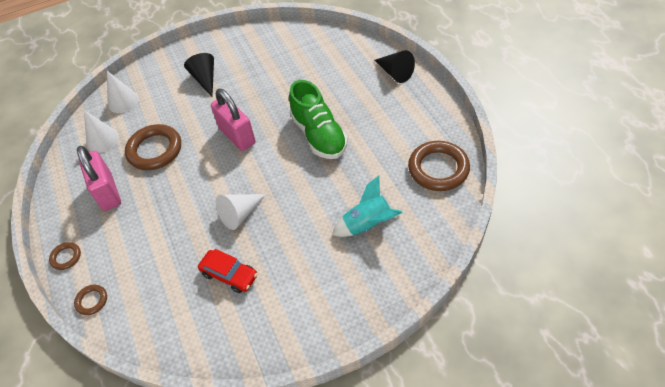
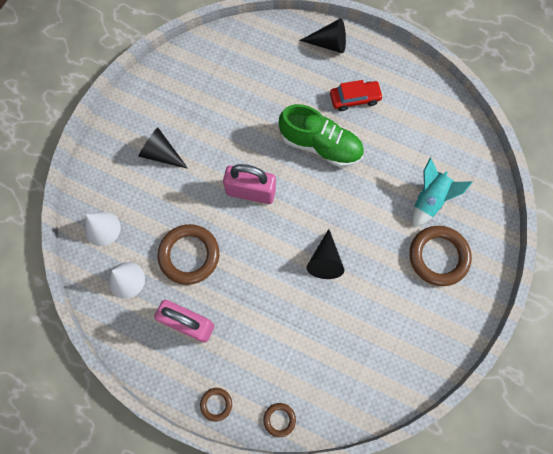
camera: 45 degrees left, 20 degrees up
(229, 274) = (366, 315): red car -> red car (354, 98)
(240, 214) = (325, 260): white cone -> black cone
(438, 169) = (439, 116): brown ring -> brown ring (438, 256)

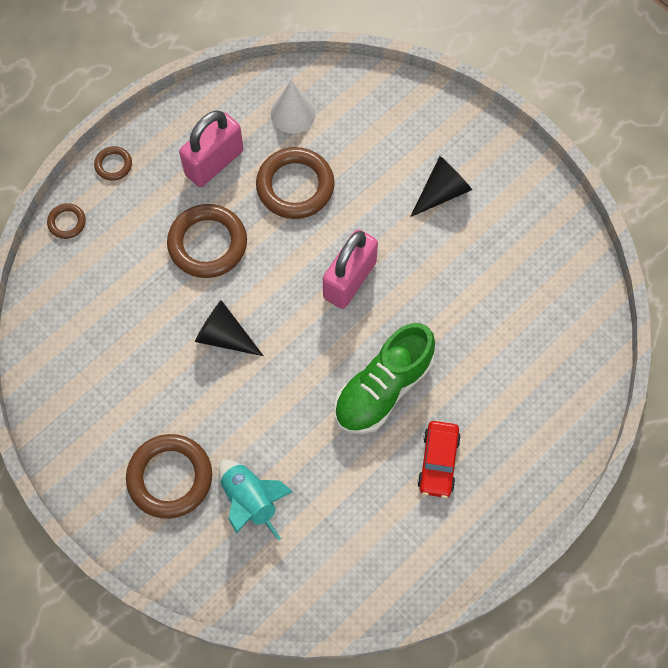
camera: 110 degrees right, 5 degrees down
(102, 228) = (366, 104): white cone -> none
(258, 301) = (207, 244): none -> brown ring
(329, 44) = (541, 460): black cone -> none

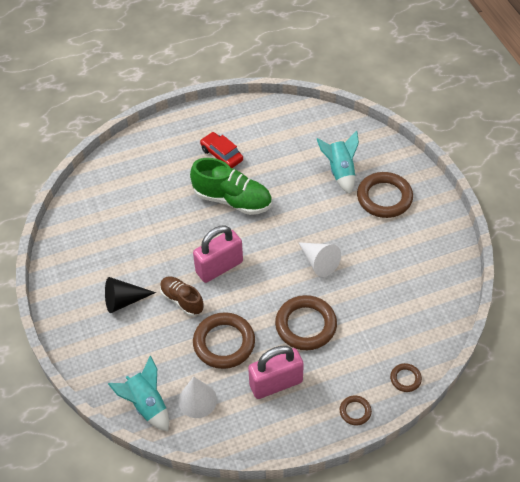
camera: 155 degrees left, 15 degrees down
(224, 336) = (319, 262): black cone -> white cone
(345, 89) = (147, 404): none -> turquoise rocket
(372, 219) = (182, 300): none -> brown shoe
(383, 389) = (232, 200): green shoe -> green shoe turned 45 degrees clockwise
(438, 462) = (221, 155): red car -> red car turned 75 degrees counterclockwise

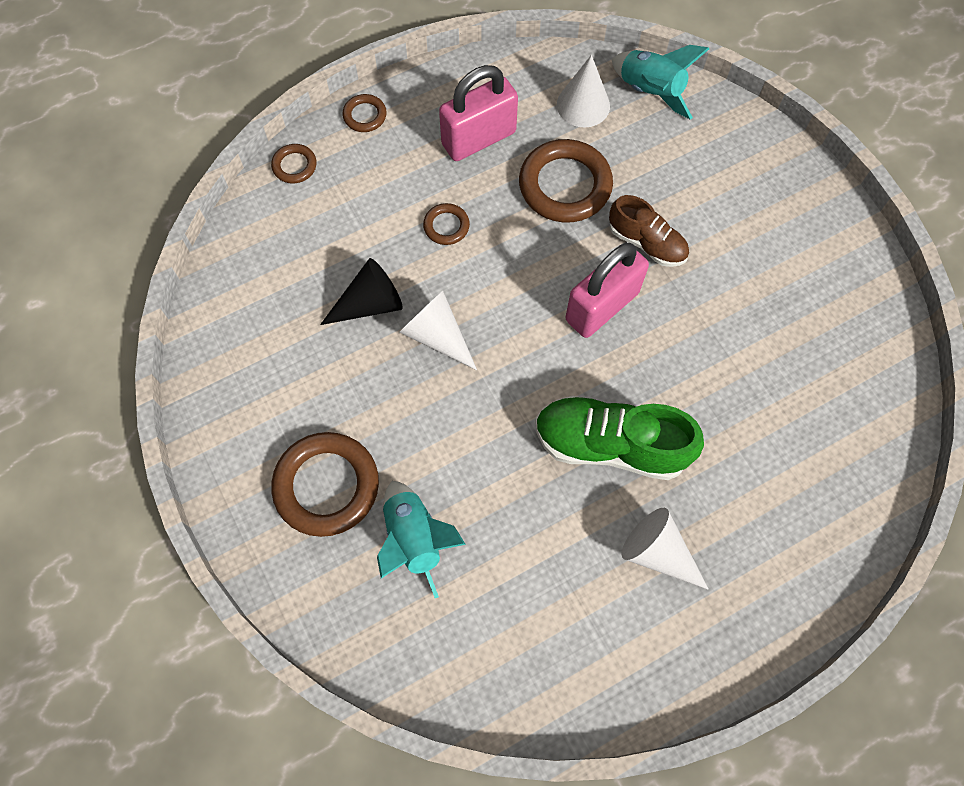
camera: 170 degrees right, 15 degrees up
(124, 301) = (737, 231): black cone -> black cone (370, 304)
(221, 155) = (657, 552): red car -> white cone
(306, 325) = (446, 226): brown ring -> brown ring, size x0.49

